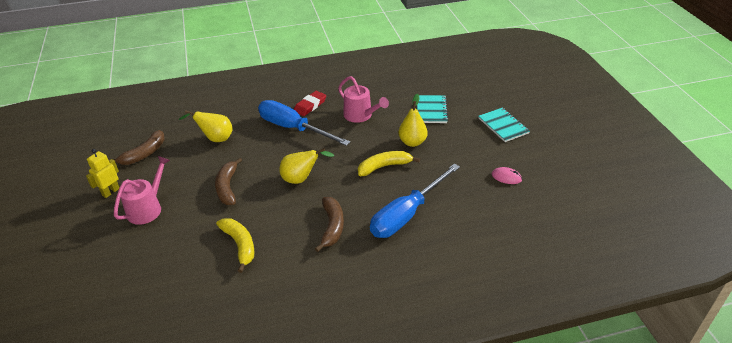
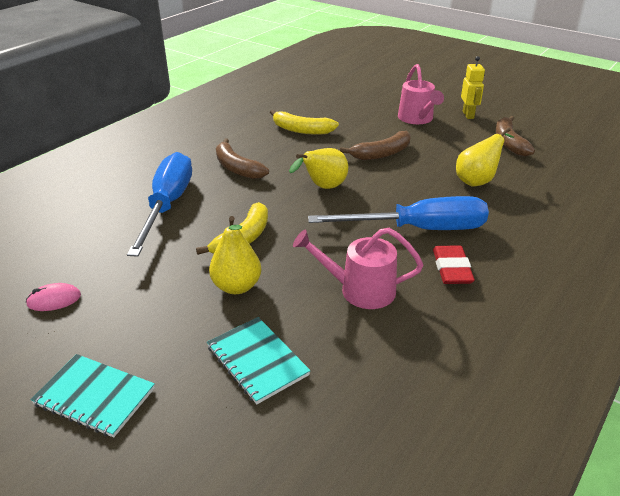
camera: 140 degrees right, 5 degrees down
(227, 187) = (382, 154): brown banana -> brown banana turned 105 degrees clockwise

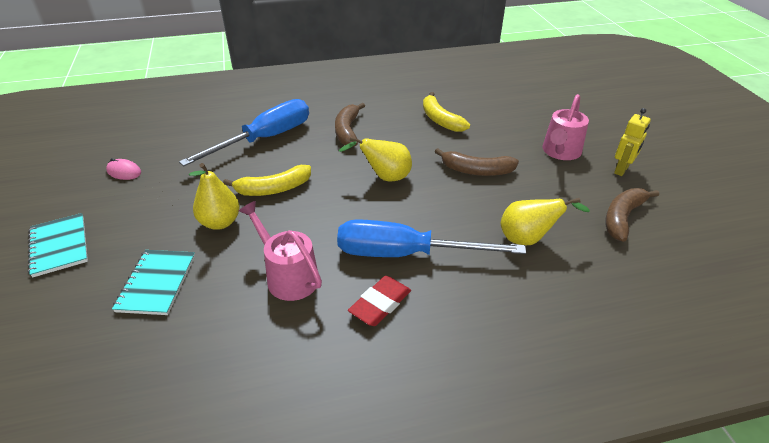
camera: 40 degrees right, 5 degrees up
(418, 229) = (405, 254): blue screwdriver -> blue screwdriver turned 150 degrees clockwise

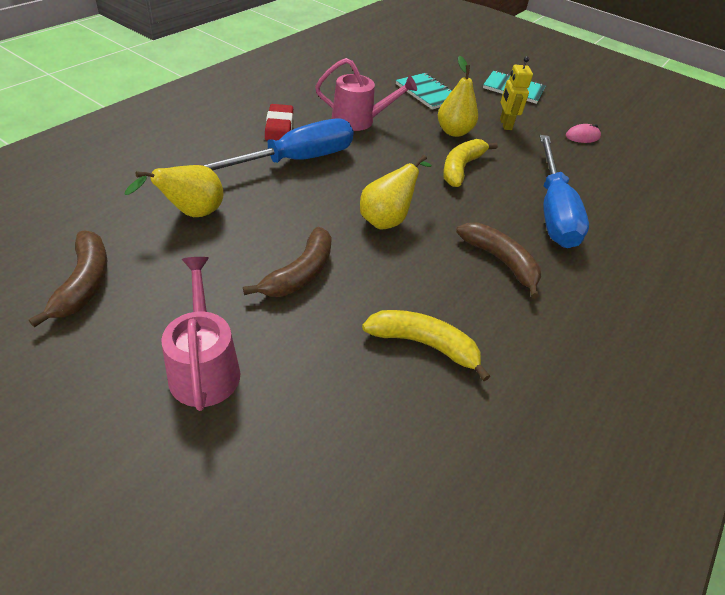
camera: 135 degrees right, 5 degrees up
(476, 171) = (300, 273): brown banana -> brown banana turned 150 degrees clockwise
(621, 170) = (92, 375): yellow robot -> yellow robot (505, 124)

